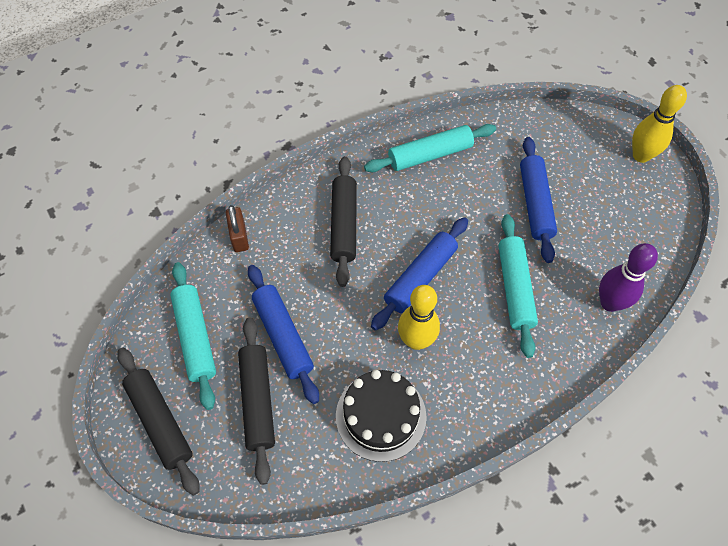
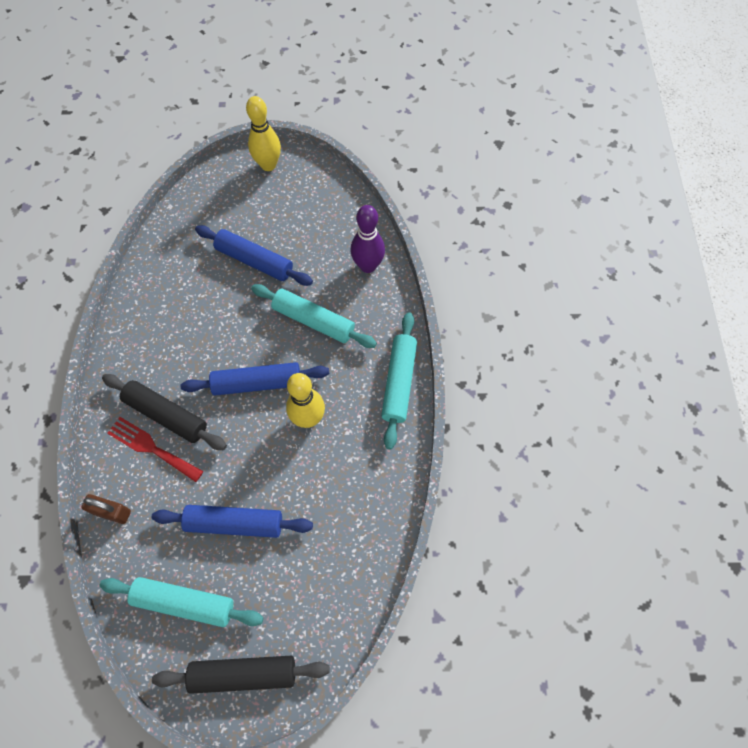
camera: 60 degrees left, 5 degrees up
(257, 401) = (278, 575): black rolling pin -> none
(309, 231) = (151, 448): none -> red fork
(381, 416) = (352, 481): black cake -> none
(420, 277) = (257, 383): blue rolling pin -> blue rolling pin turned 75 degrees counterclockwise
(430, 155) = (152, 308): turquoise rolling pin -> turquoise rolling pin (399, 382)

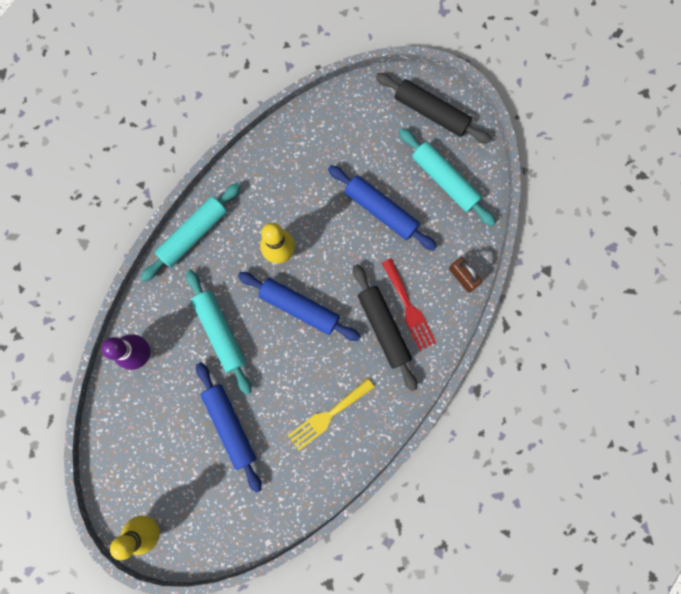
camera: 145 degrees left, 15 degrees up
(175, 316) = (328, 415): none -> yellow fork

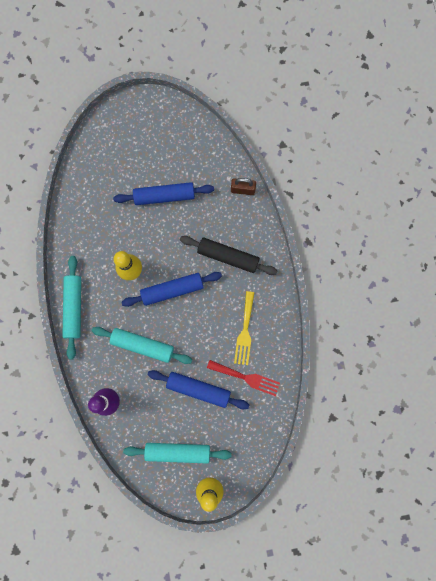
camera: 45 degrees left, 0 degrees up
(409, 308) = (231, 233): red fork -> red fork (246, 378)
(431, 112) = (139, 118): black rolling pin -> none
(445, 180) = (182, 147): turquoise rolling pin -> turquoise rolling pin (178, 451)

